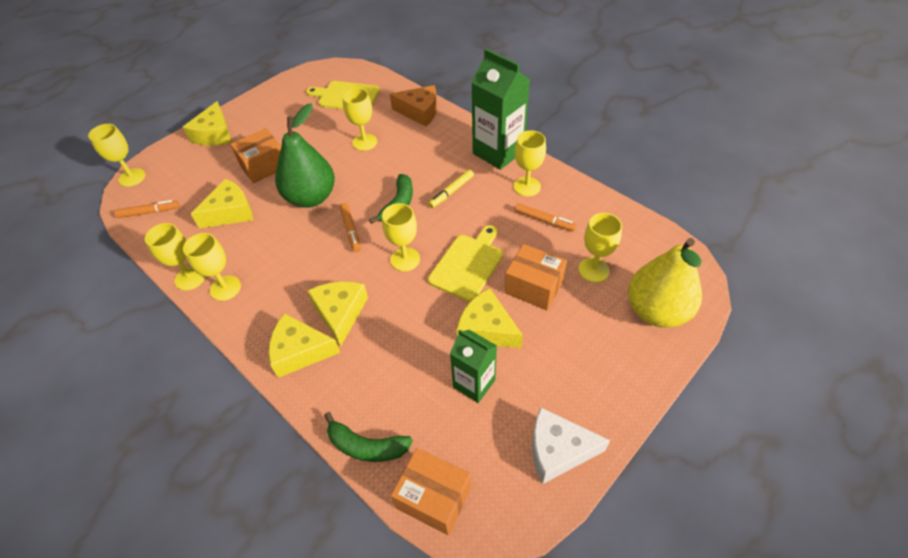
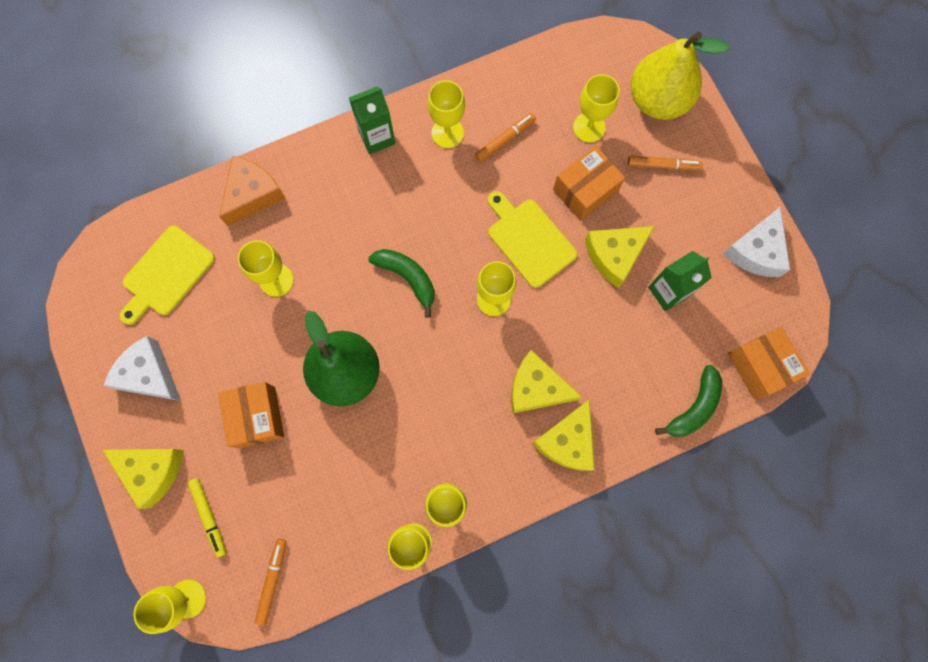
camera: 70 degrees left, 25 degrees up
(230, 212) = (324, 476): yellow cheese -> none
(277, 112) = (149, 375): none -> white cheese
(351, 230) = (423, 342): orange marker -> orange marker (663, 165)
(433, 497) = (759, 366): orange box -> orange box turned 75 degrees counterclockwise
(451, 192) = (416, 213): yellow marker -> yellow marker (209, 516)
(498, 152) = (377, 137): green carton -> green carton, size x0.61

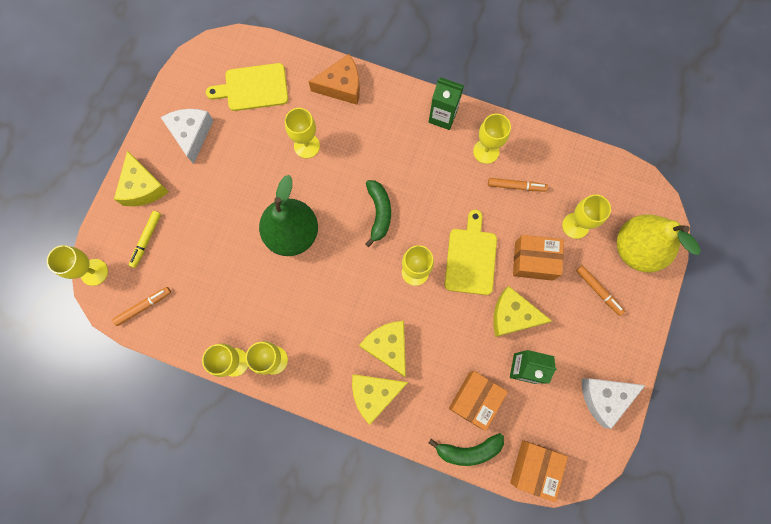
camera: 45 degrees right, 0 degrees up
(257, 417) = (222, 211): orange box -> orange box (475, 399)

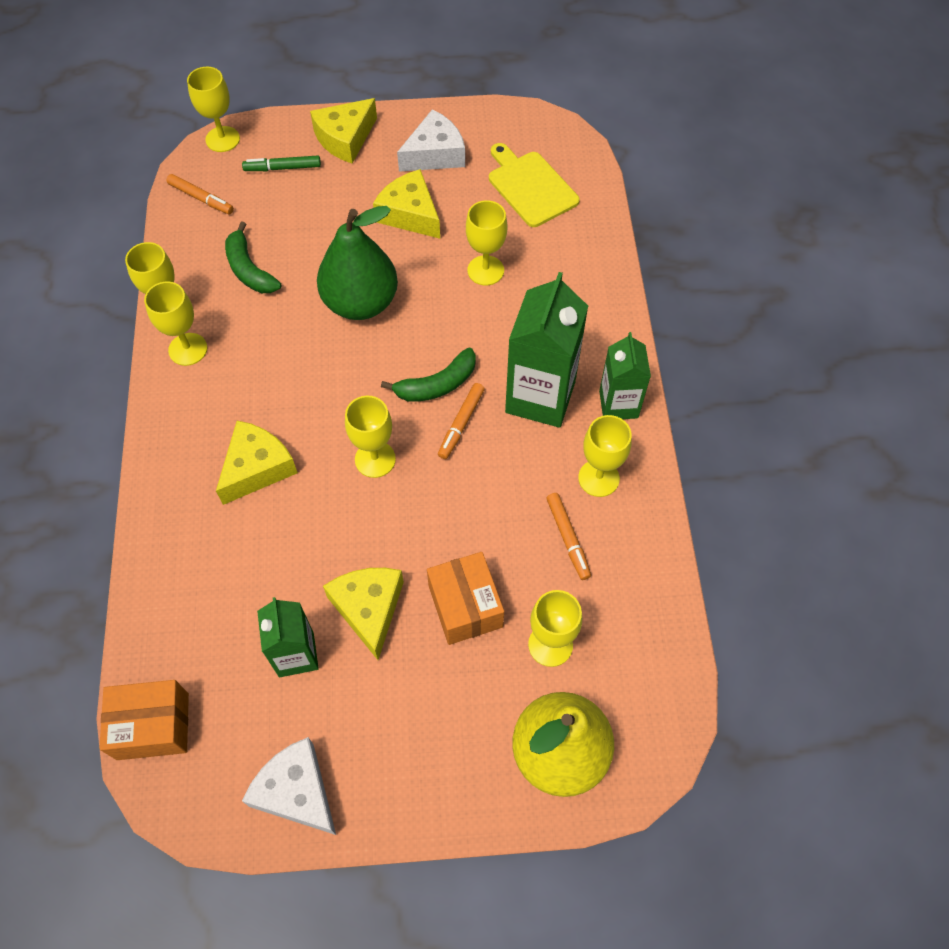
camera: 65 degrees right, 15 degrees down
(146, 240) = (282, 168): yellow marker -> green marker
(341, 86) = (590, 274): orange cheese -> none
(374, 394) = (186, 478): yellow cheese -> yellow cheese (410, 214)
(417, 157) = (540, 397): none -> green carton
(468, 450) = (149, 625): green banana -> green banana (249, 269)
(471, 258) = (429, 520): yellow cutting board -> none
(475, 399) = (224, 606): orange box -> none
(598, 291) = (463, 718): orange marker -> orange marker (461, 424)

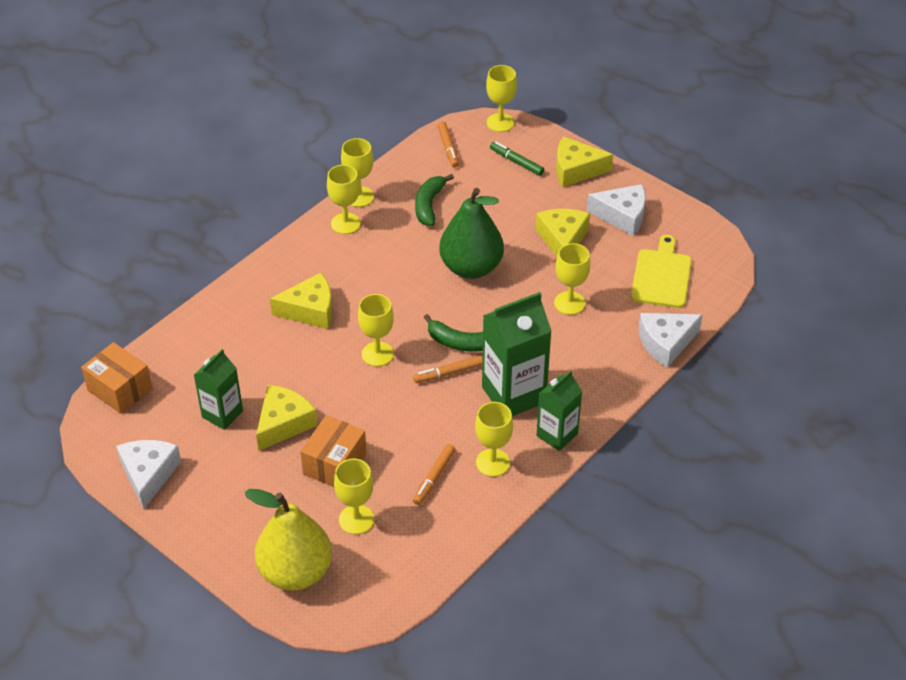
camera: 45 degrees right, 15 degrees down
(604, 246) = (665, 343): none -> white cheese

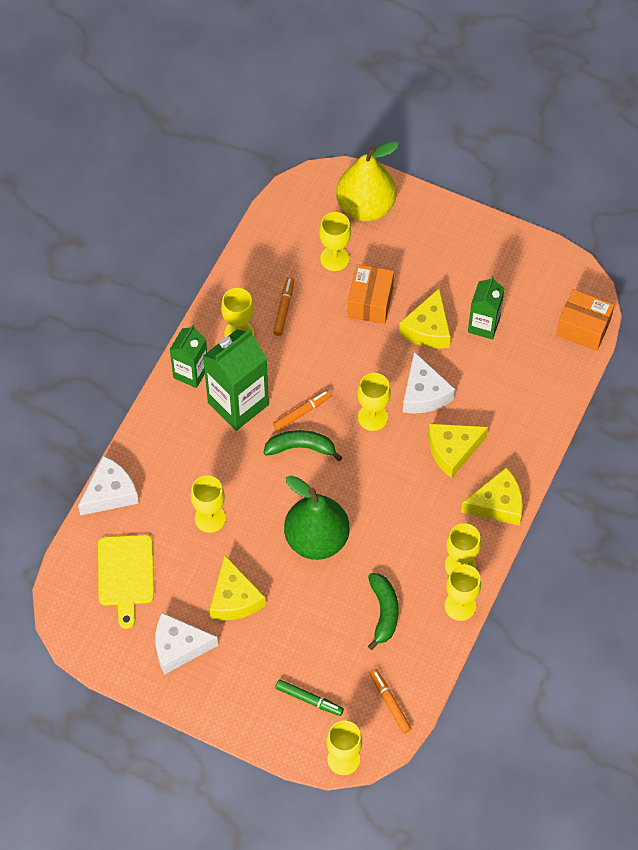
camera: 165 degrees right, 15 degrees up
(149, 474) = (517, 257): white cheese -> white cheese (424, 393)
(576, 170) = (241, 704): yellow cheese -> yellow cheese (497, 504)

